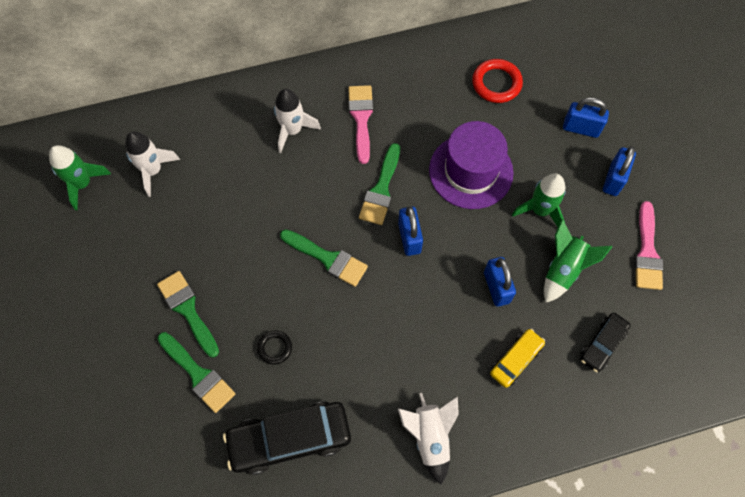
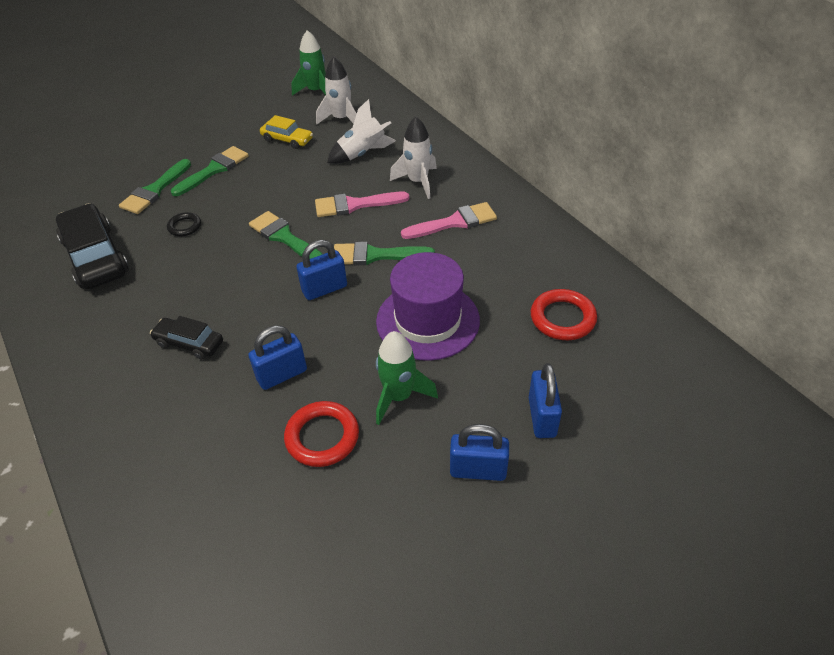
camera: 75 degrees right, 20 degrees down
(328, 258) = (284, 237): green brush -> green brush turned 120 degrees clockwise
(430, 437) = (97, 355): white rocket -> white rocket (362, 154)
(516, 360) = (192, 411): yellow car -> yellow car (287, 140)
(563, 269) = (322, 437): green rocket -> red ring
(602, 344) = (224, 500): black car -> black car (189, 343)
(647, 252) = (375, 533): pink brush -> pink brush (355, 205)

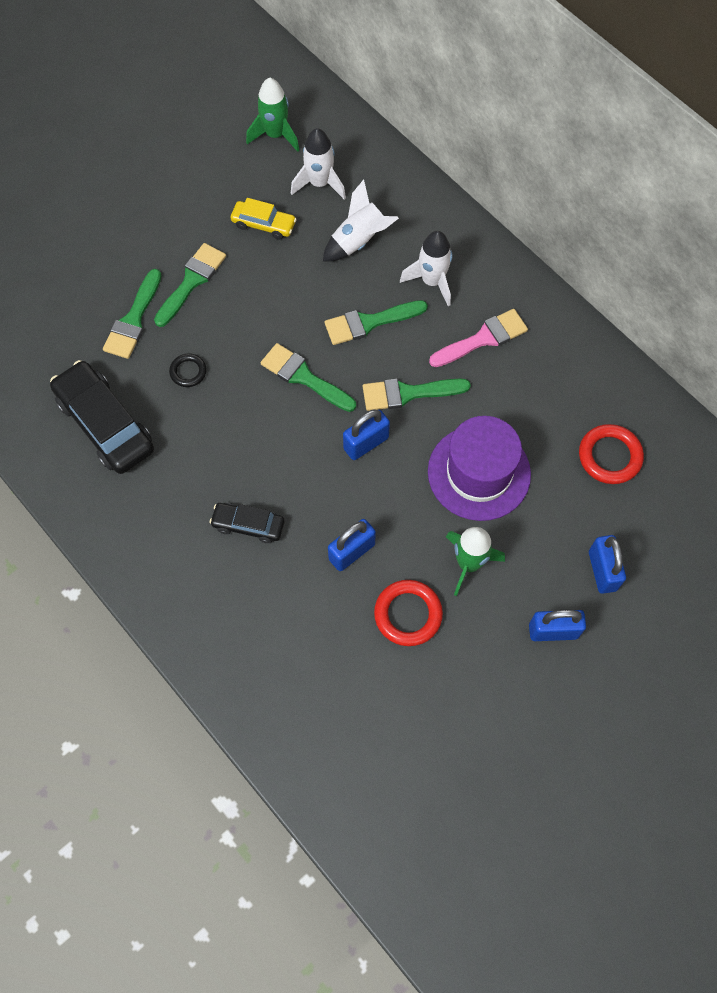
camera: 10 degrees left, 20 degrees up
(355, 205) = (369, 322): pink brush -> green brush

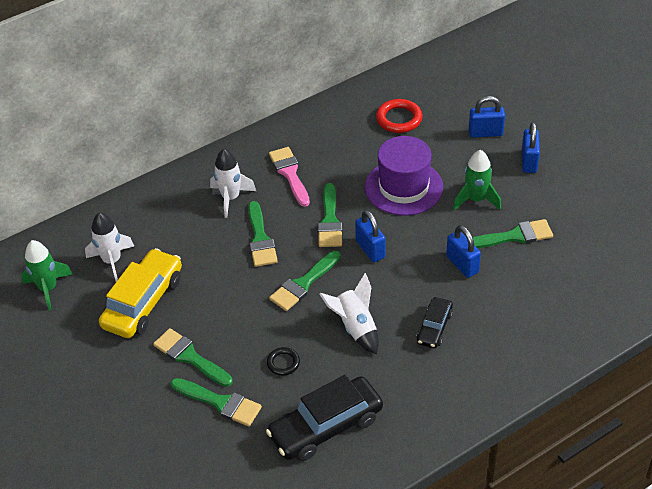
camera: 80 degrees left, 20 degrees down
(264, 224) = (143, 302): yellow car -> yellow car, size x1.83
(359, 241) = (179, 239): white rocket -> white rocket (355, 327)
(408, 614) = (514, 236): red ring -> green brush

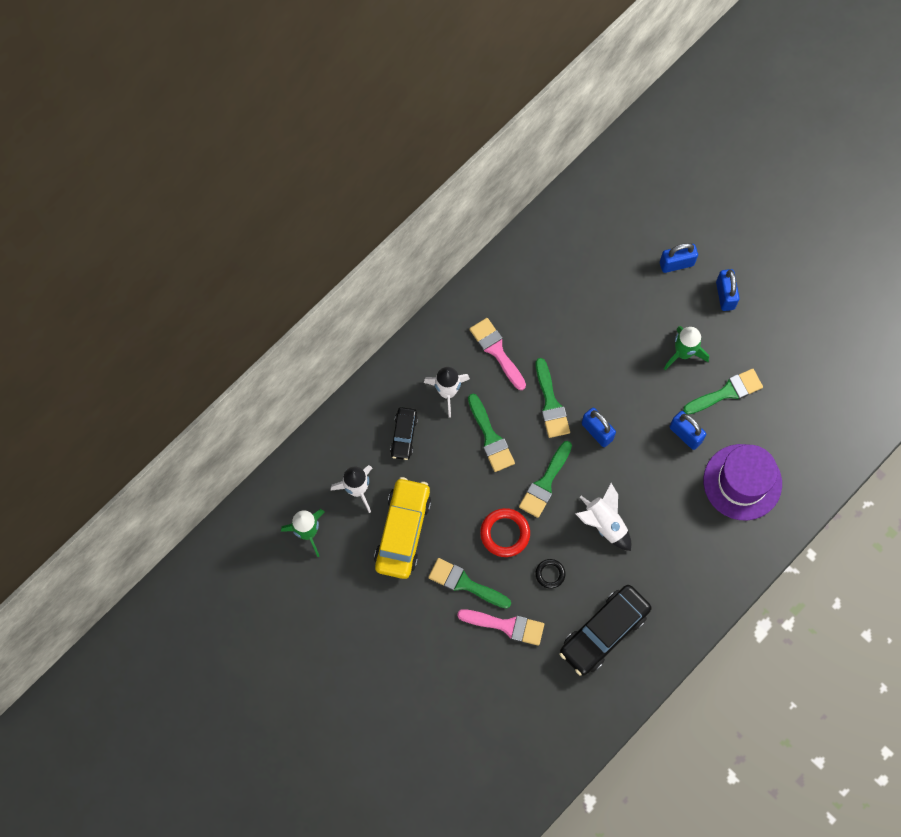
camera: 15 degrees left, 25 degrees up
(220, 403) = (506, 626): green brush -> pink brush
(399, 119) = (587, 259): red ring -> red ring (505, 533)
(403, 187) = (611, 349): purple hat -> purple hat (742, 482)
(434, 327) = (674, 511): black car -> black car (404, 435)

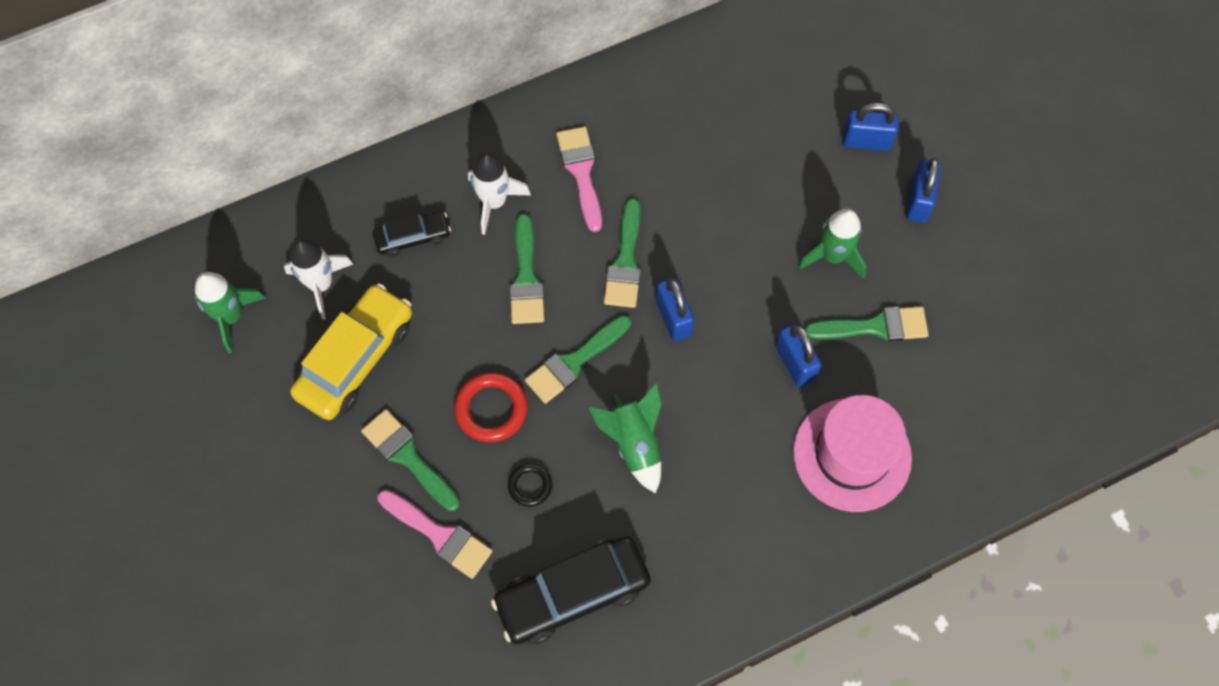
camera: 20 degrees right, 5 degrees down
(404, 435) = (413, 237): black car -> black car turned 135 degrees counterclockwise
(604, 523) = (634, 444): white rocket -> green rocket
(742, 482) = (852, 454): purple hat -> pink hat

